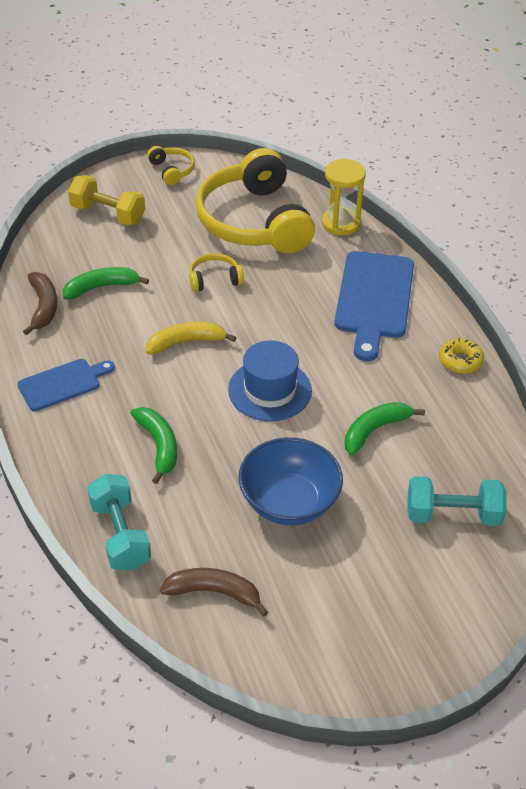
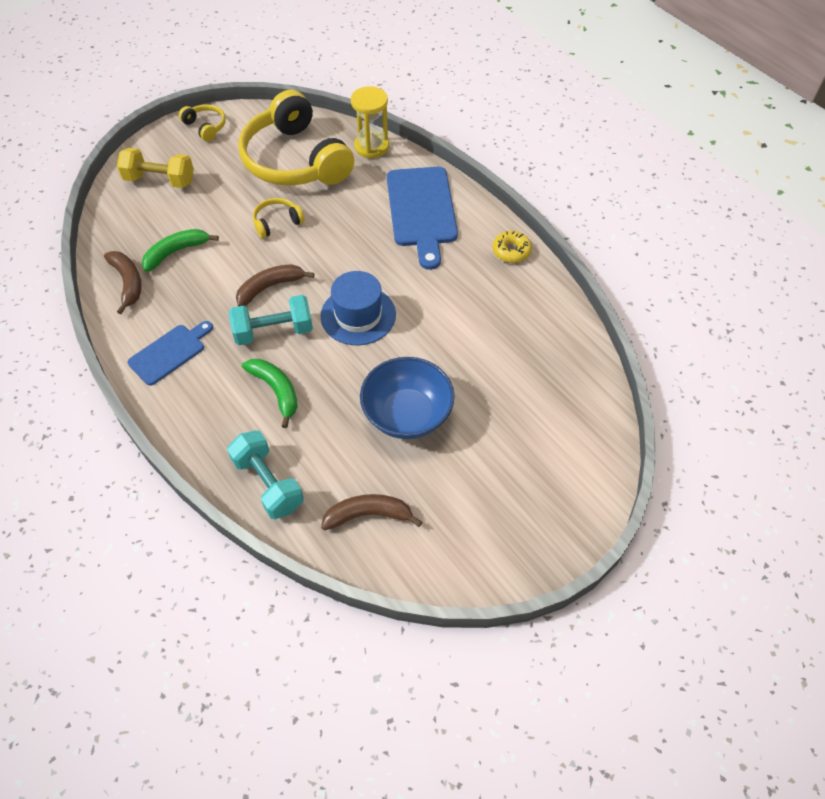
camera: 15 degrees left, 10 degrees up
(186, 342) = (270, 287): yellow banana -> brown banana
(374, 430) = (459, 331): green banana -> none
(453, 514) = (547, 391): turquoise dumbbell -> turquoise dumbbell (273, 331)

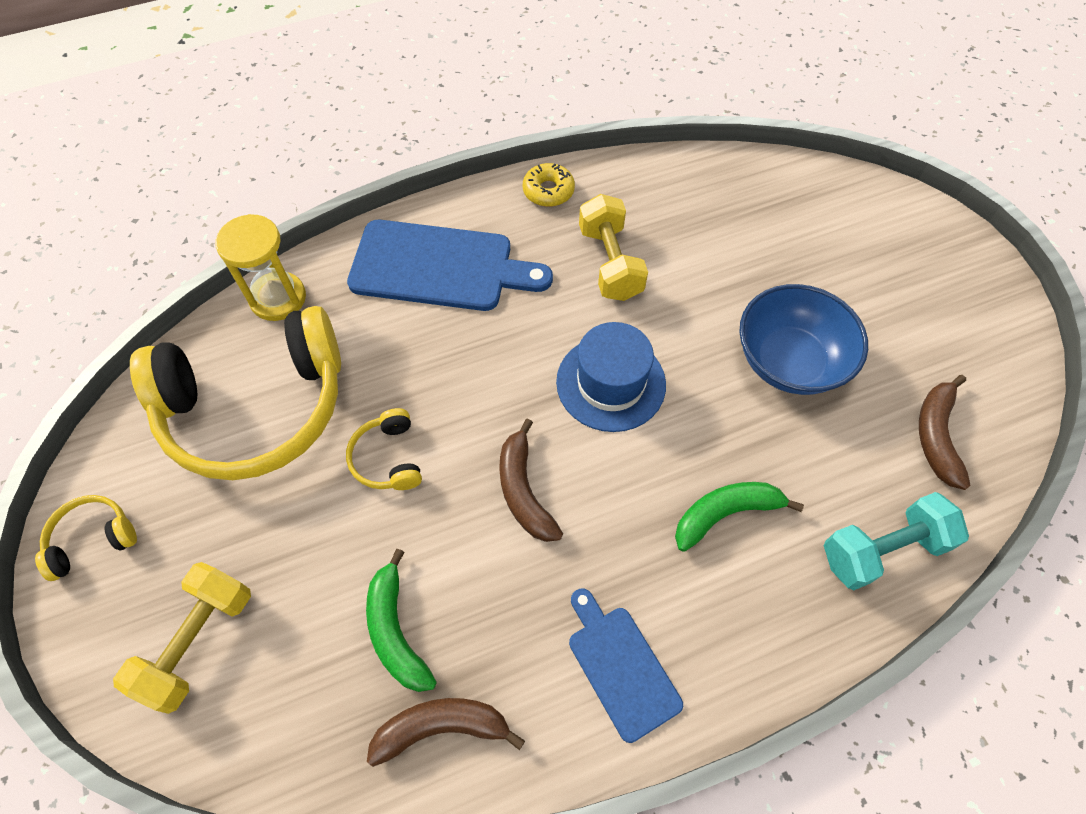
camera: 75 degrees left, 5 degrees up
(273, 331) = (613, 499): turquoise dumbbell -> none
(458, 297) = (610, 263): none -> yellow dumbbell

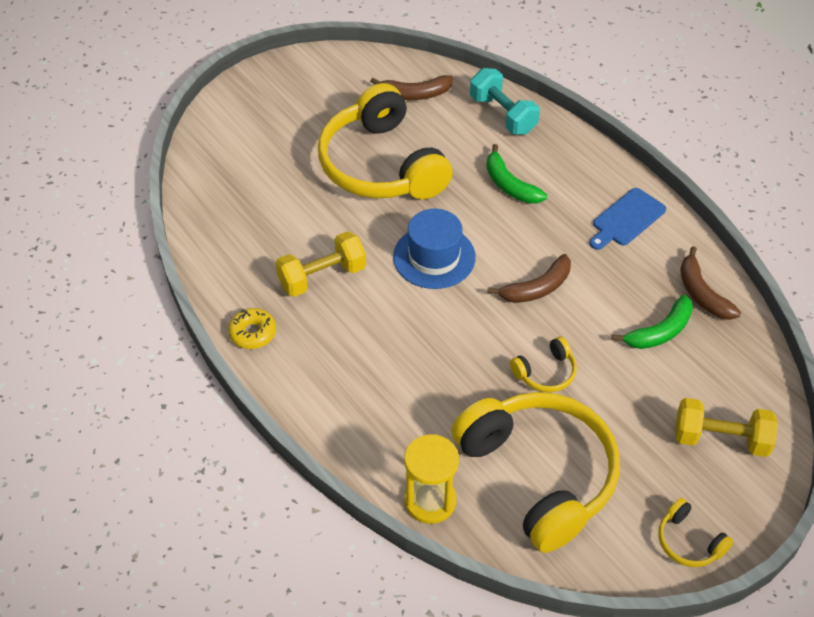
camera: 105 degrees left, 10 degrees down
(440, 267) = (360, 390): blue cutting board -> none
(789, 361) = (381, 165): blue bowl -> yellow headphones

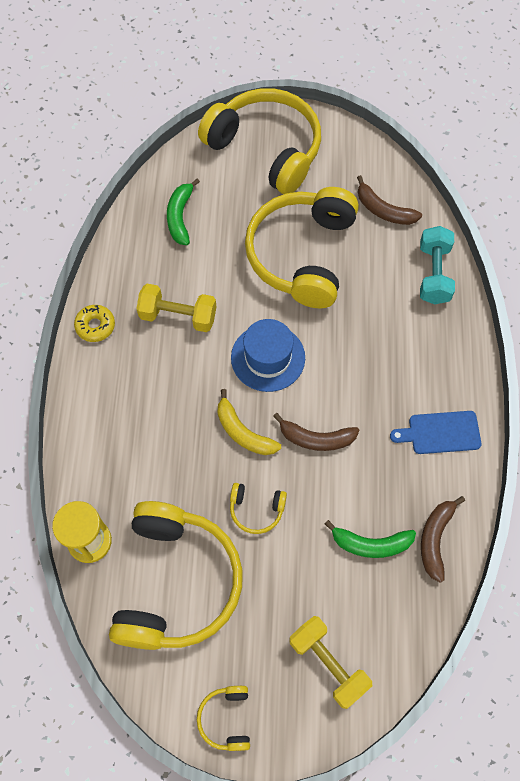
camera: 40 degrees right, 15 degrees up
(266, 107) = (266, 149): none -> yellow headphones
(473, 324) = (243, 432): none -> yellow banana
(509, 185) = (379, 338): green banana -> green banana (180, 217)

